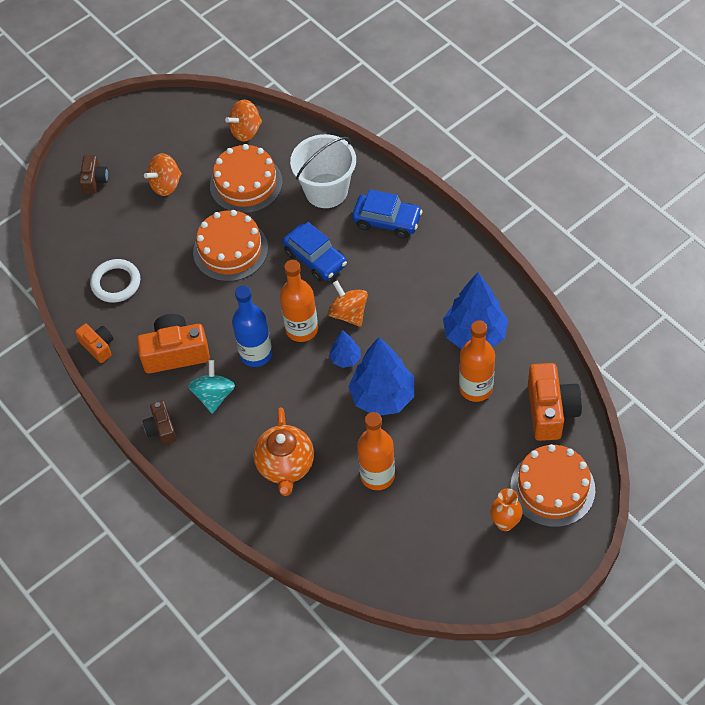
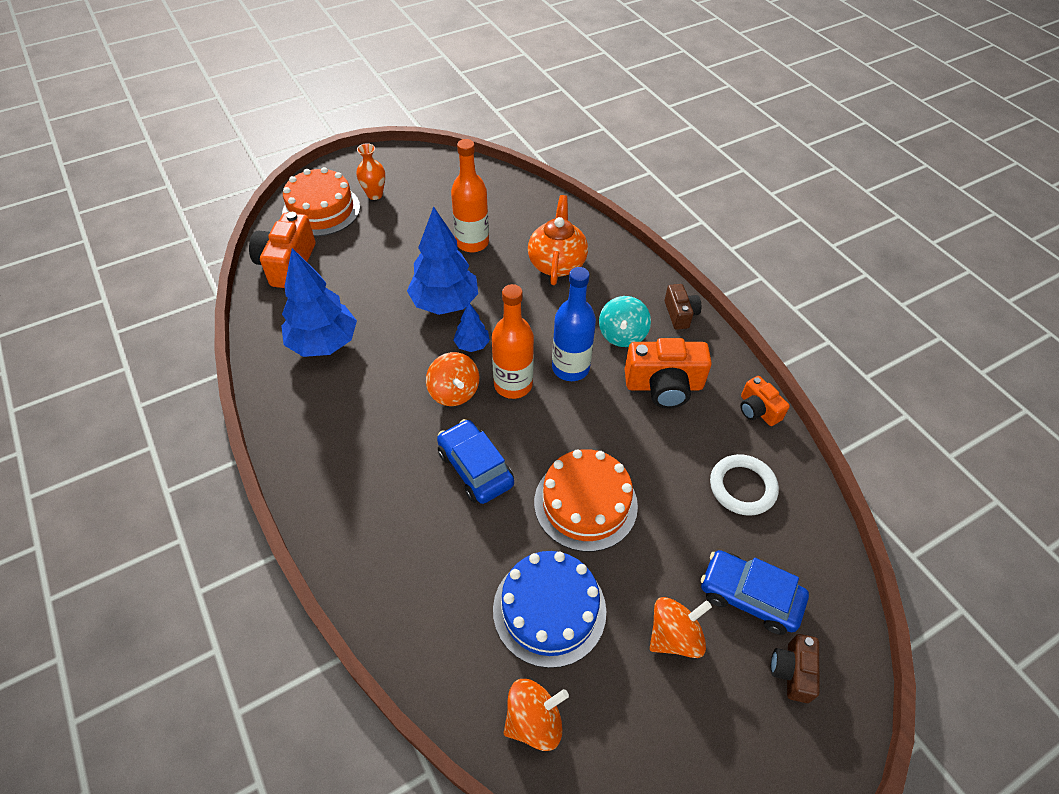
camera: 175 degrees left, 5 degrees down
(246, 184) = (549, 609): orange cake -> blue cake
(326, 191) = (433, 570): white bucket -> none
(387, 221) = (365, 502): blue car -> blue car (749, 596)
(475, 388) = (348, 295): orange bottle -> none

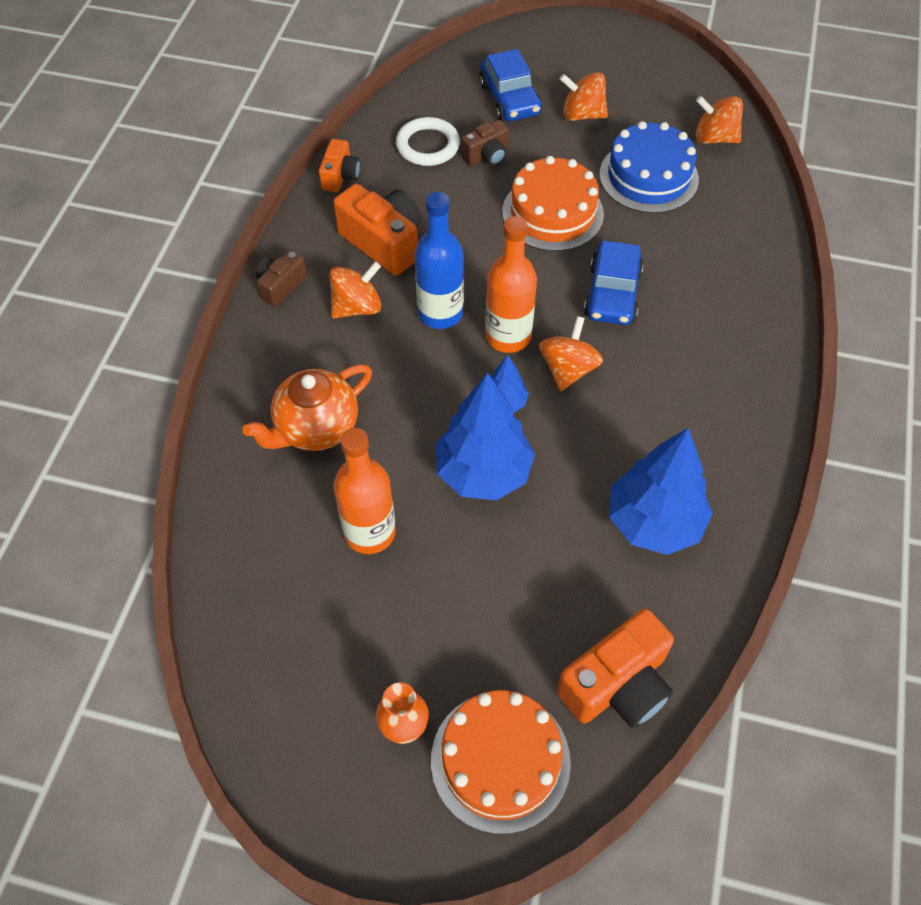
camera: 135 degrees left, 5 degrees up
(622, 335) = (357, 307): turquoise spinning top -> orange spinning top
(792, 671) = (533, 60): brown camera -> brown camera (486, 155)

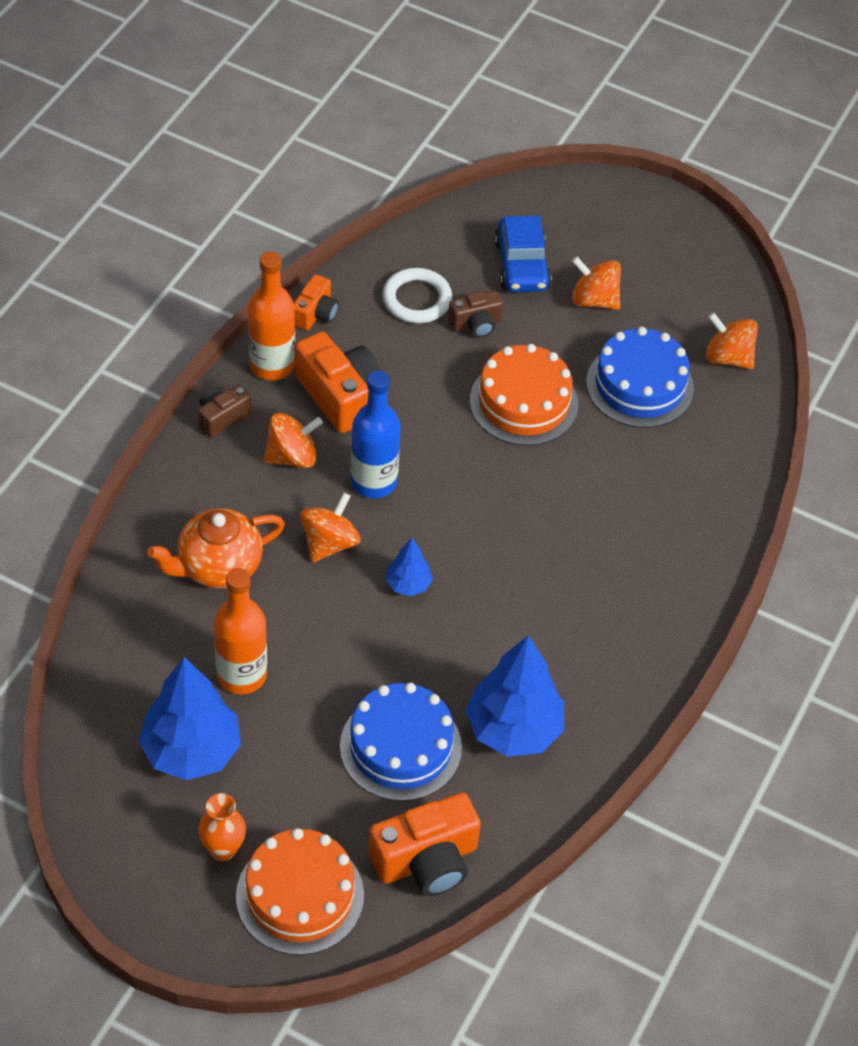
camera: 10 degrees right, 5 degrees down
(483, 472) = (366, 646): blue tree -> blue tree (191, 751)
(508, 336) = (434, 520): orange bottle -> orange bottle (272, 365)
(551, 568) = (400, 747): none -> blue cake
(568, 369) = (482, 567): orange spinning top -> orange spinning top (329, 543)
(612, 294) = (554, 501): blue car -> none

